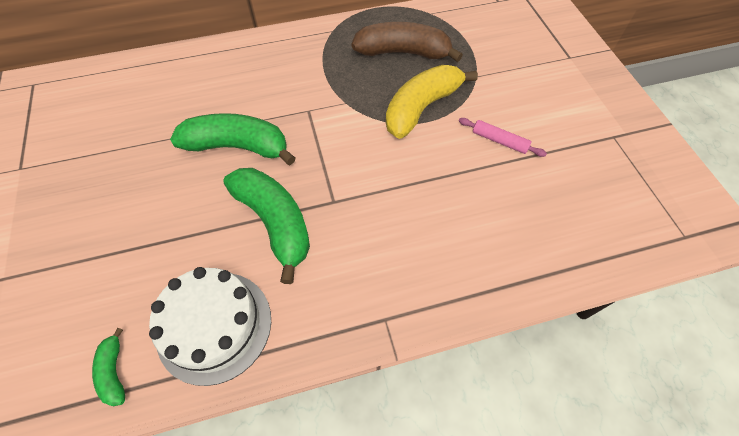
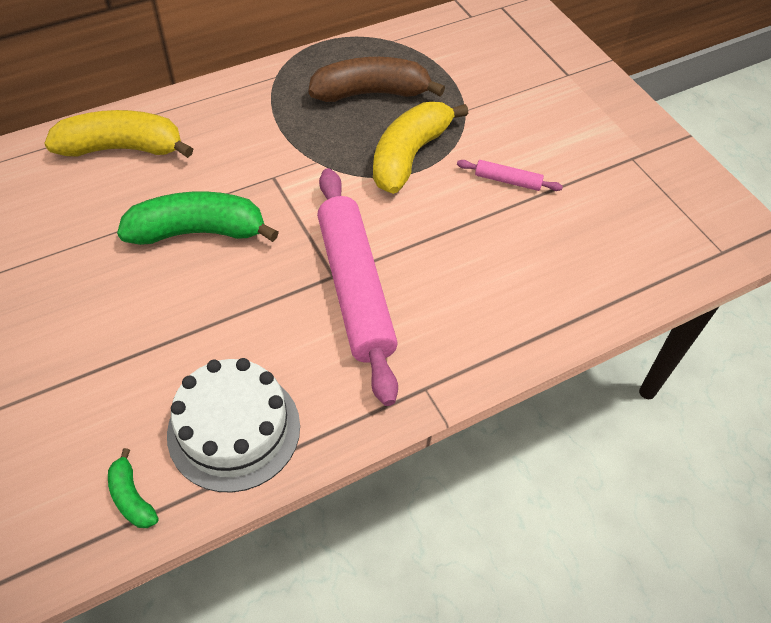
camera: 15 degrees left, 5 degrees down
(202, 72) = (122, 148): none -> yellow banana
(275, 222) = (270, 309): green banana -> none
(348, 216) = (354, 288): none -> pink rolling pin

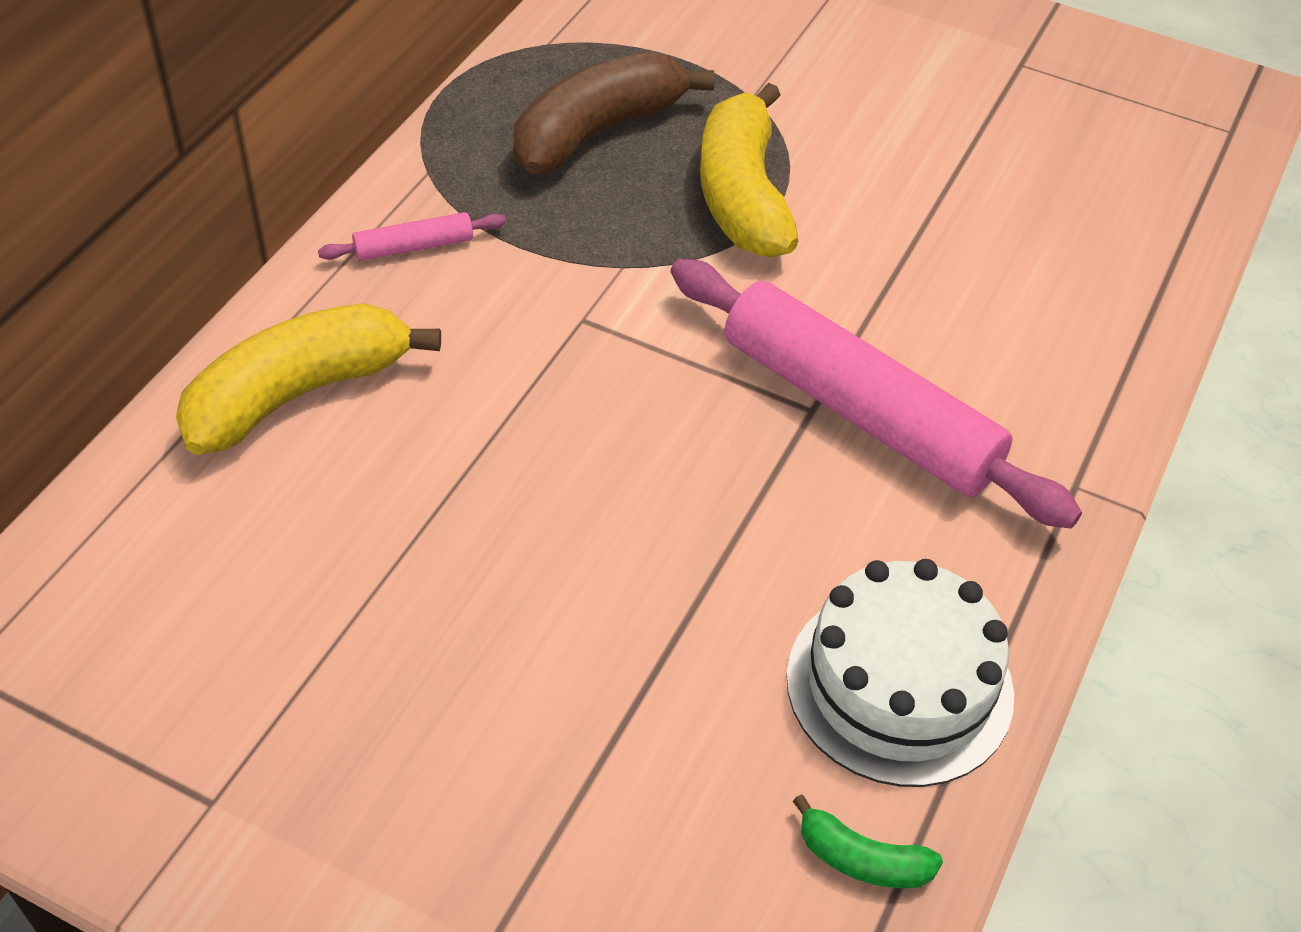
camera: 35 degrees left, 5 degrees down
(198, 232) = (556, 453): green banana -> none
(507, 181) = (903, 166): pink rolling pin -> pink rolling pin (414, 247)

